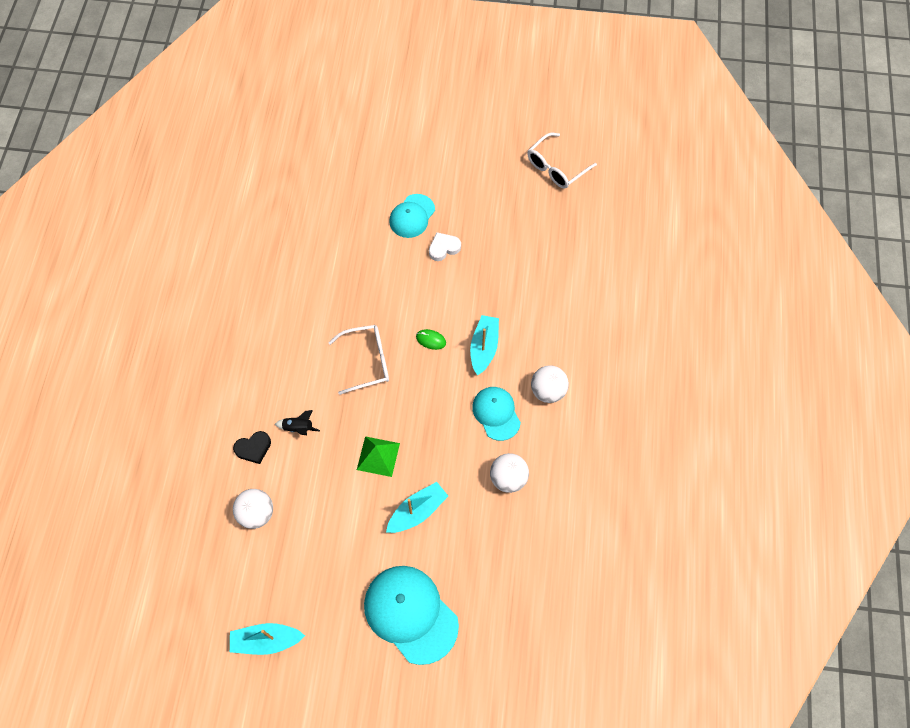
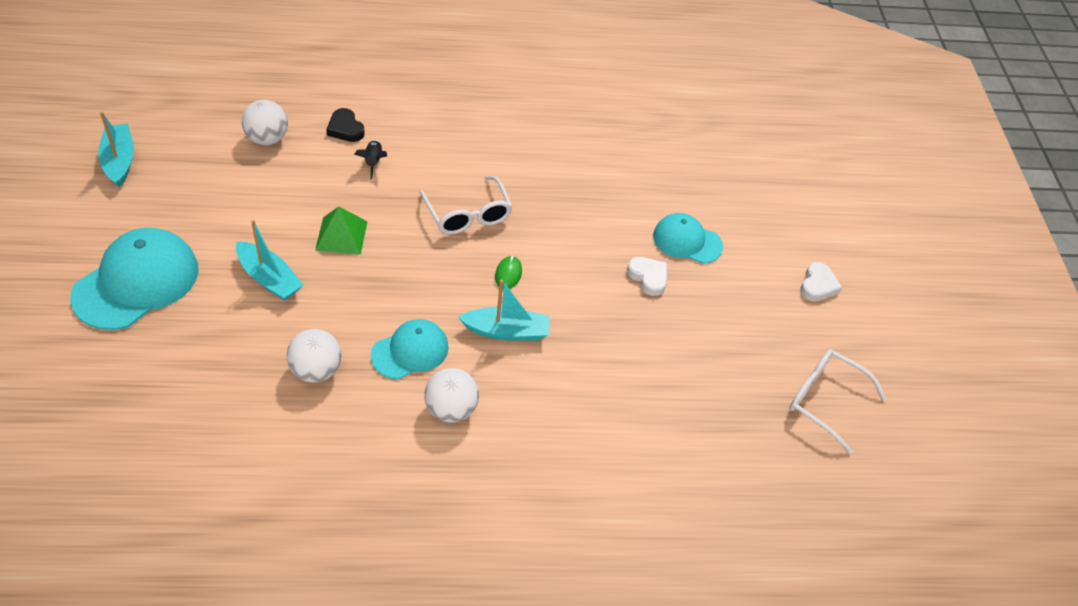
camera: 75 degrees right, 15 degrees down
(462, 145) = (818, 285): none -> white heart

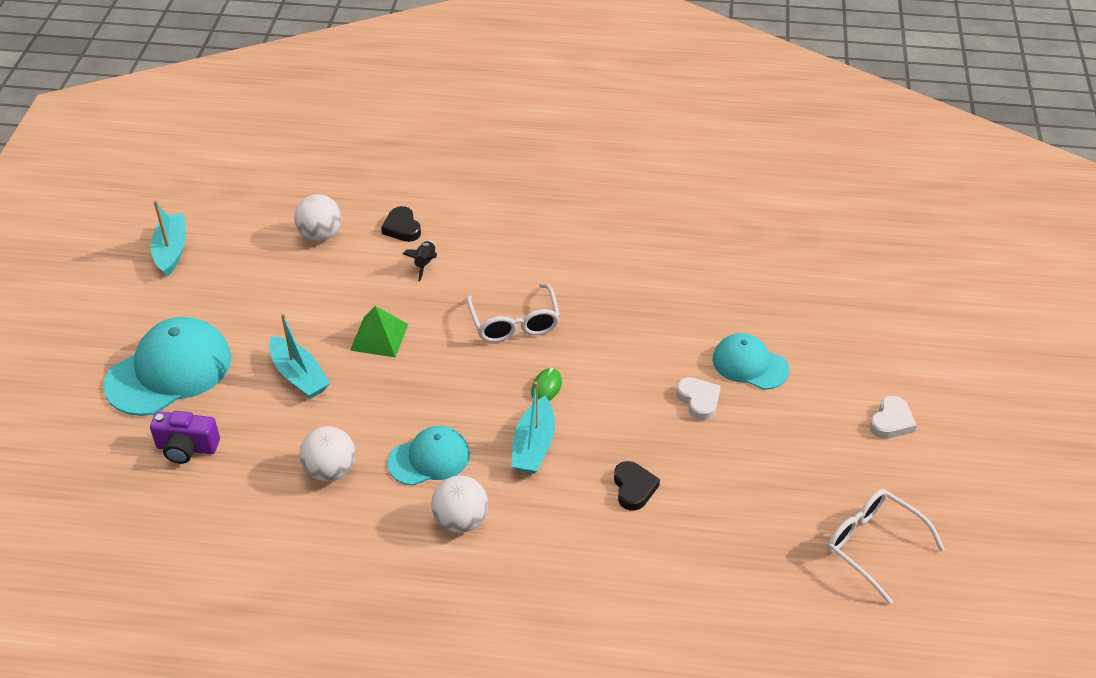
camera: 15 degrees right, 5 degrees down
(167, 359) = (187, 448): none -> purple camera
(506, 331) = (534, 446): turquoise boat -> turquoise boat turned 90 degrees clockwise
(605, 364) = (633, 488): none -> black heart

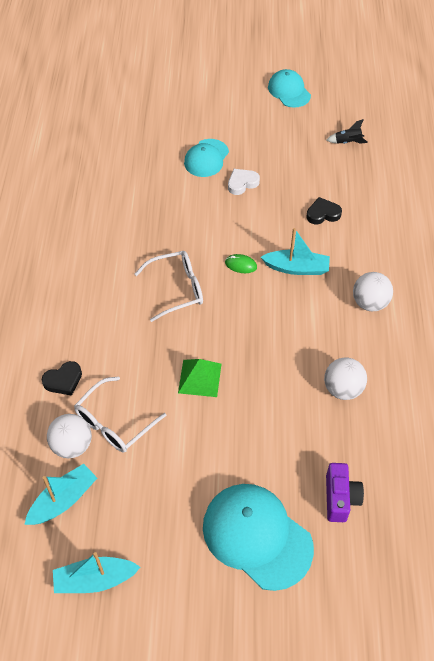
camera: 95 degrees left, 10 degrees up
(299, 376) = (250, 429): turquoise boat -> turquoise boat (63, 500)
(425, 264) = (110, 357): black rocket -> black rocket (347, 142)
(429, 458) = (319, 328): turquoise cap -> turquoise cap (289, 91)
(873, 546) = (342, 109): white glasses -> white glasses (115, 422)
(891, 421) = (247, 97): white heart -> none

